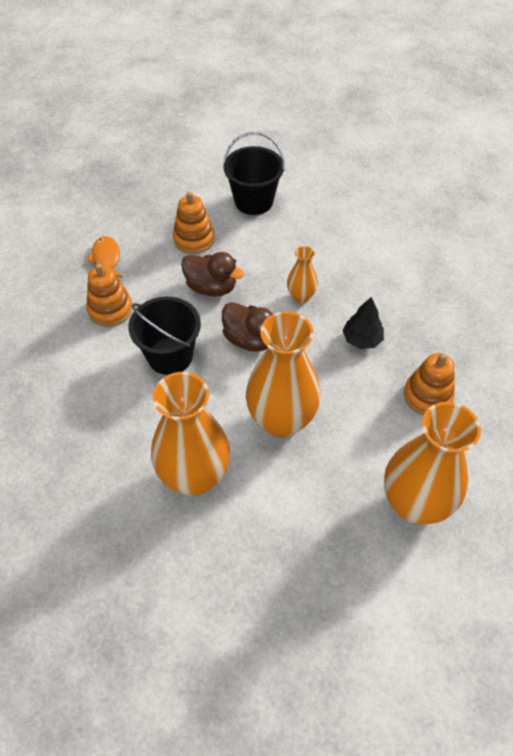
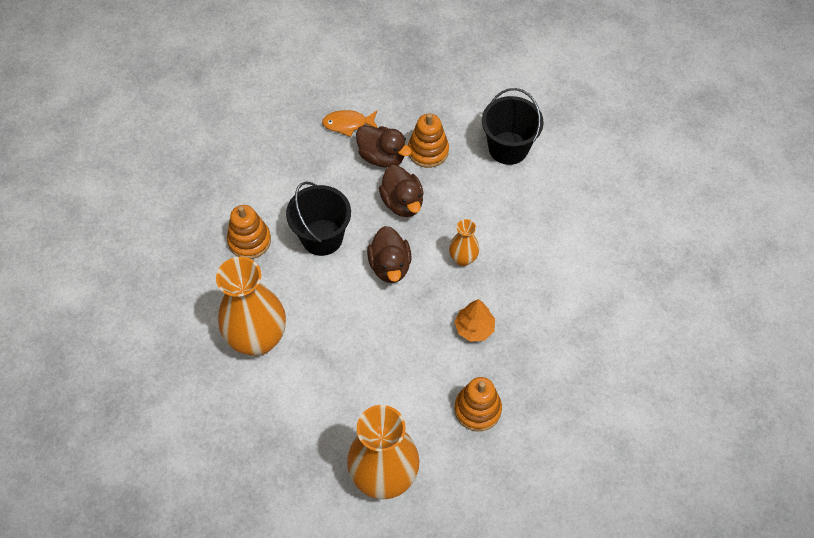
camera: 40 degrees right, 5 degrees up
(106, 259) = (348, 124): orange fish -> orange fish turned 120 degrees counterclockwise
(110, 309) = (314, 169): orange stacking toy -> orange stacking toy (249, 241)
(160, 265) = (382, 157): none -> brown duck
(281, 420) = (352, 345): orange vase -> none
(362, 339) = (474, 328): black tree -> orange tree

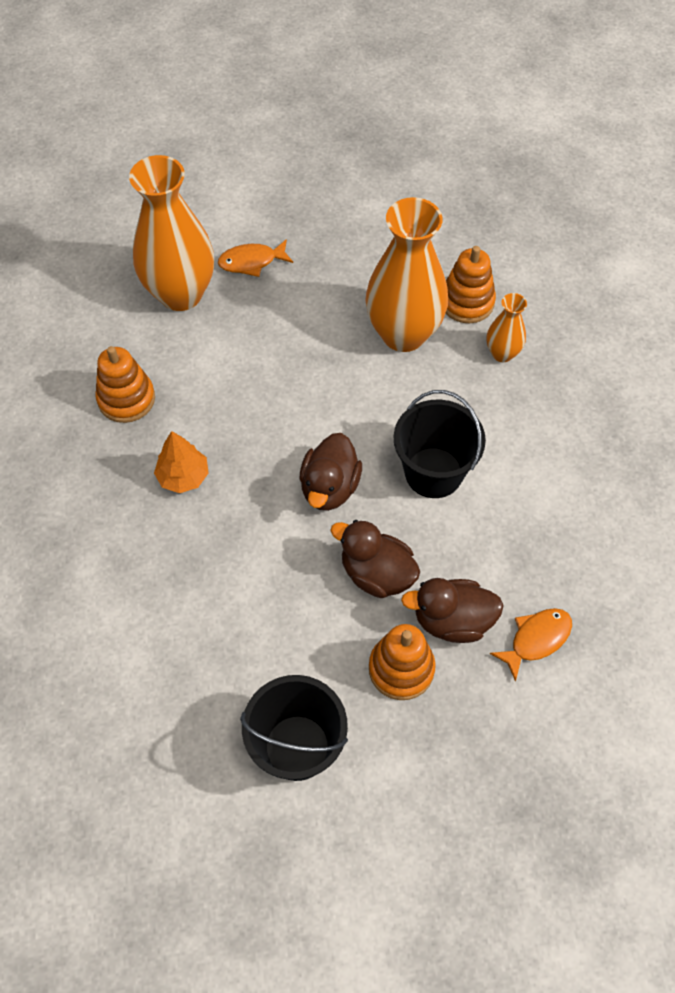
camera: 145 degrees right, 0 degrees up
(249, 241) = (508, 420): orange stacking toy -> orange stacking toy (467, 302)
(312, 471) = (251, 262): none -> orange fish
(390, 266) = (329, 487): brown duck -> brown duck turned 120 degrees counterclockwise
(463, 259) = (250, 548): orange vase -> orange vase (502, 353)

